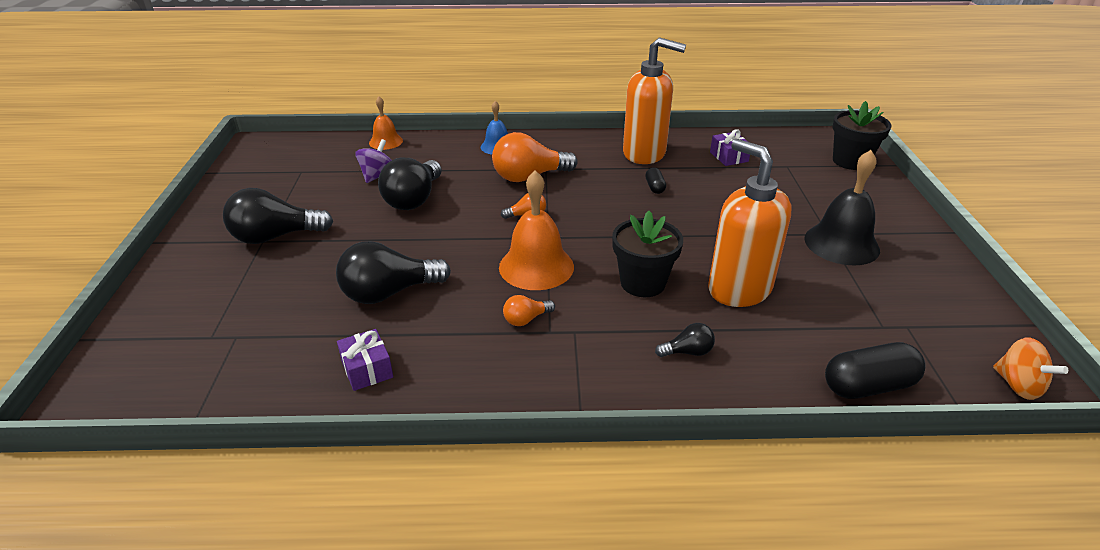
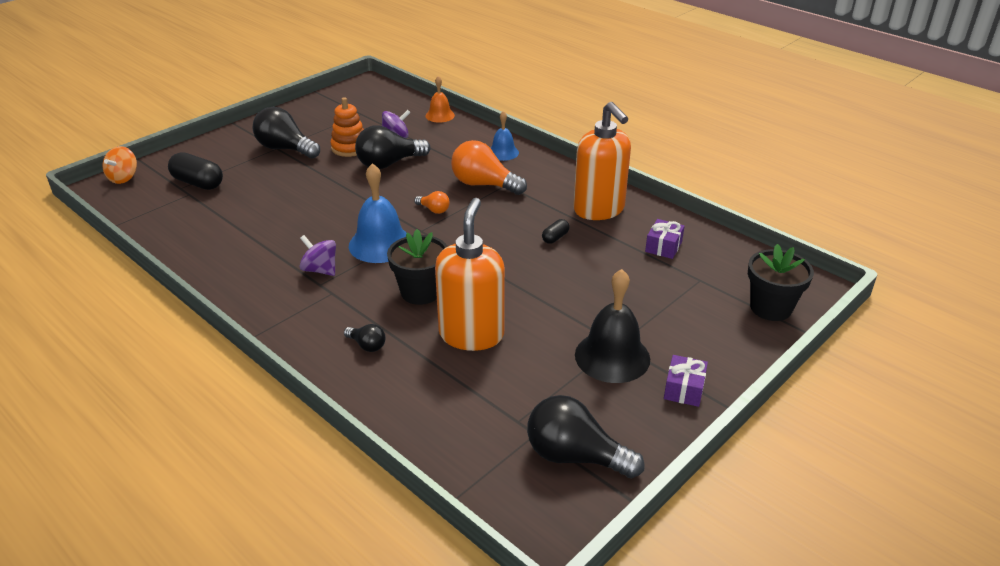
camera: 45 degrees right, 0 degrees up
(347, 204) = (350, 148): none -> orange stacking toy
(367, 369) = (210, 245): purple gift -> purple gift (684, 389)
(389, 293) = (283, 212): black light bulb -> black light bulb (575, 456)
(526, 319) = (320, 270): orange light bulb -> purple spinning top
(536, 266) = (380, 244): orange bell -> blue bell
(868, 386) = (429, 440): black capsule -> black capsule (198, 183)
(1018, 385) = (528, 519): orange spinning top -> orange spinning top (124, 178)

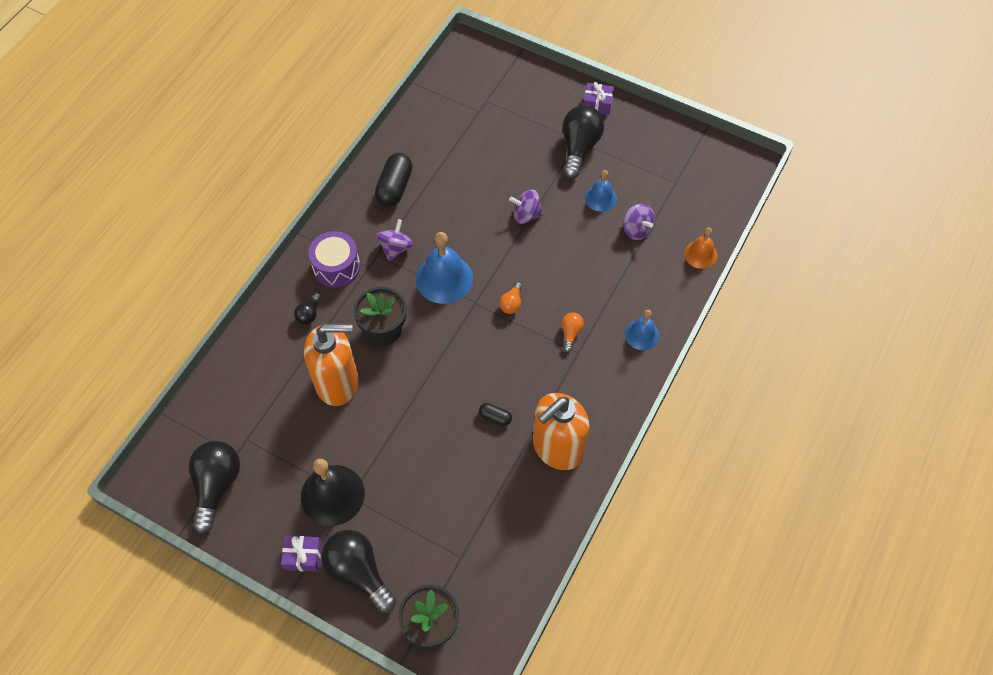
camera: 75 degrees right, 25 degrees up
(124, 178) = (488, 55): orange spinning top -> none
(198, 183) = (497, 109): black capsule -> black capsule (395, 187)
(315, 316) = (336, 267): none -> purple drum
(338, 187) = (526, 215): none -> purple spinning top
(350, 148) = (600, 198): orange stacking toy -> blue bell
(389, 163) = (582, 241): black light bulb -> black light bulb (359, 572)
(484, 185) = (571, 333): orange light bulb -> orange light bulb, size x0.48
(663, 247) = (507, 518): purple gift -> purple gift (597, 104)

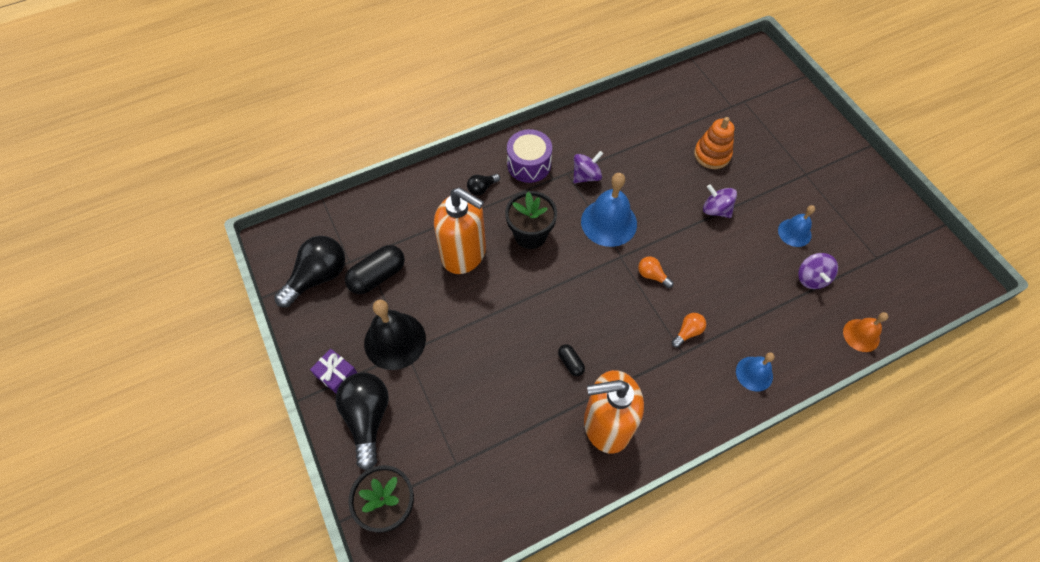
camera: 35 degrees right, 0 degrees up
(395, 187) = (619, 129): black capsule -> black capsule (377, 276)
(491, 166) = (712, 154): none -> orange stacking toy
(511, 303) = (652, 275): orange light bulb -> orange light bulb turned 75 degrees clockwise
(579, 148) = (802, 180): black light bulb -> none
(597, 104) = (844, 153): purple gift -> none

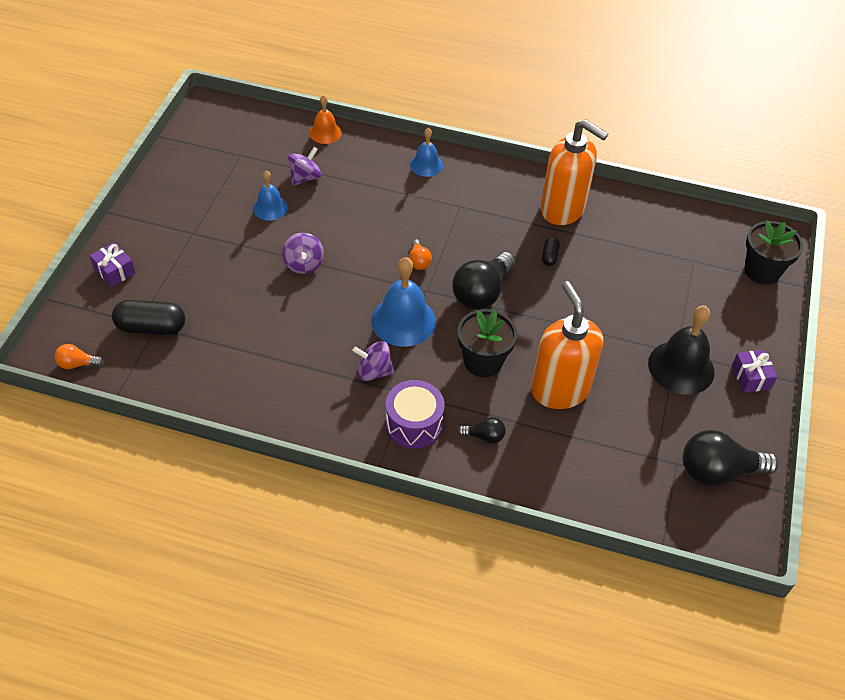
camera: 140 degrees left, 10 degrees down
(367, 418) = (743, 331): black light bulb -> black light bulb (482, 293)
(377, 276) = (657, 430): black capsule -> black capsule (151, 327)
(687, 332) = (440, 213): orange light bulb -> orange light bulb (77, 364)
(712, 154) = (240, 303): orange stacking toy -> none
(803, 116) = (114, 271): none -> purple gift

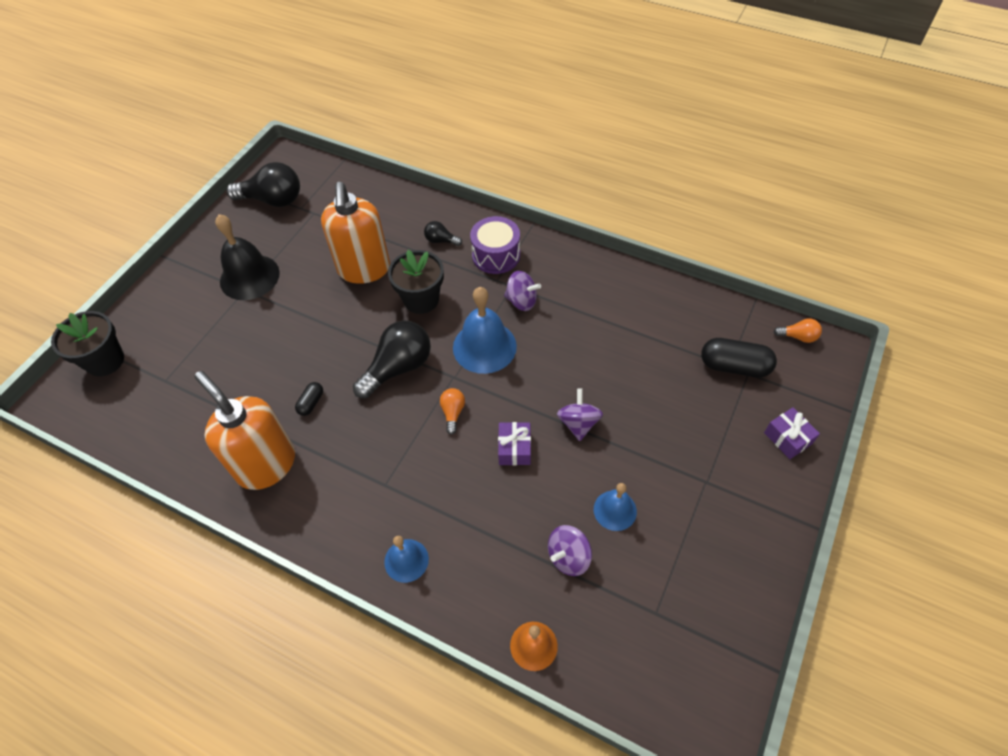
camera: 165 degrees left, 5 degrees up
(751, 377) = (196, 263): purple gift -> purple gift (514, 448)

